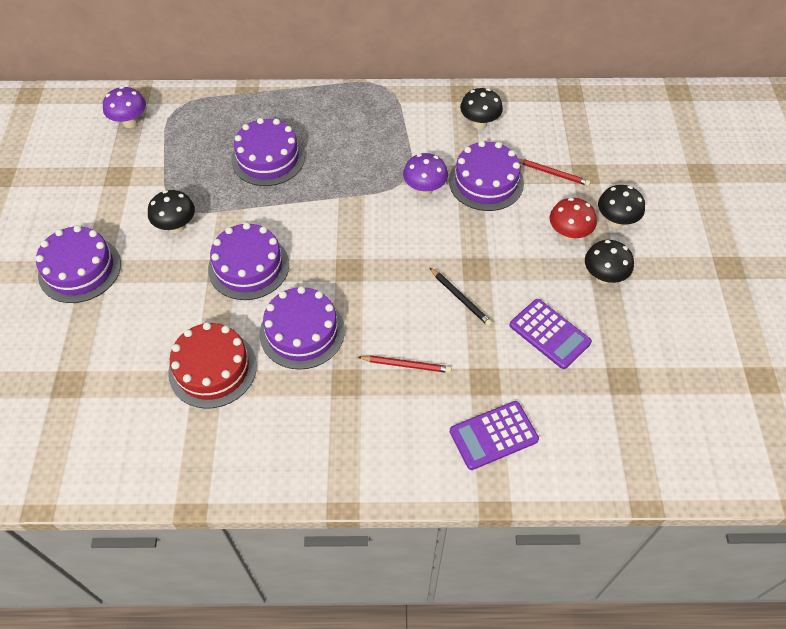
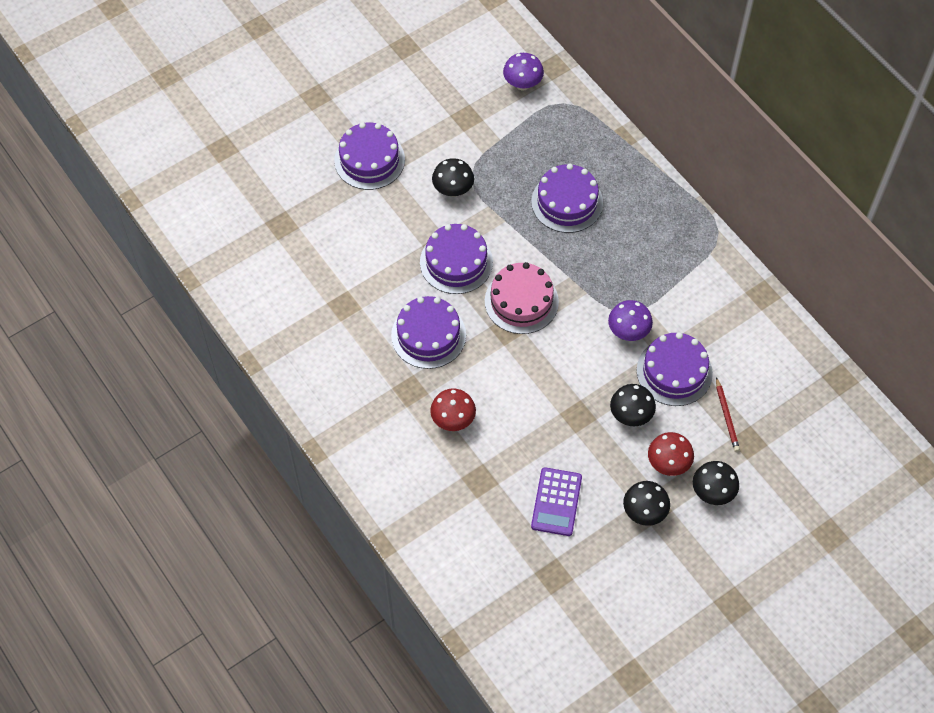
camera: 55 degrees right, 5 degrees up
(212, 368) = (357, 300): red cake -> none
(331, 243) = (521, 301): none -> pink cake
(406, 365) = (453, 420): red pencil -> red mushroom
(460, 298) = (540, 421): black pencil -> none
(479, 123) = (737, 328): black mushroom -> black mushroom (630, 415)
(493, 435) = (439, 511): purple calculator -> none

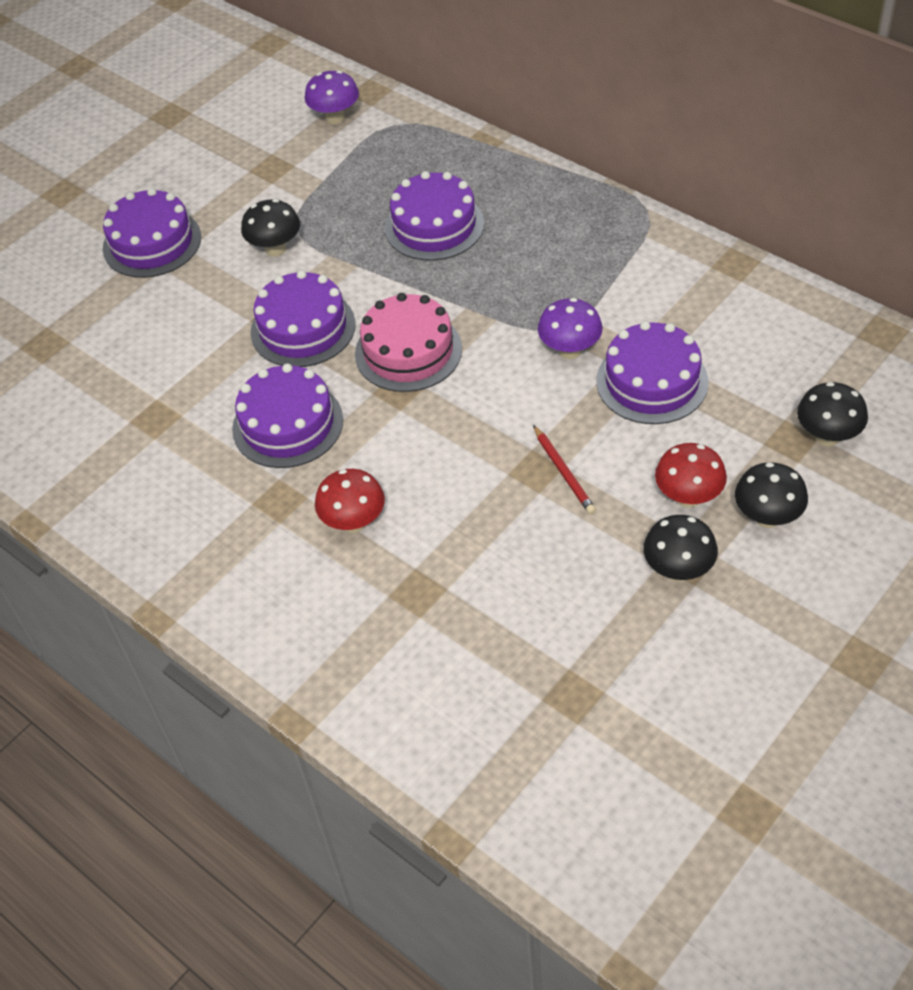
camera: 10 degrees left, 10 degrees down
(556, 502) = (542, 591): purple calculator -> none
(630, 415) = (611, 450): black mushroom -> black mushroom (827, 436)
(726, 416) = (747, 416): red pencil -> red pencil (563, 472)

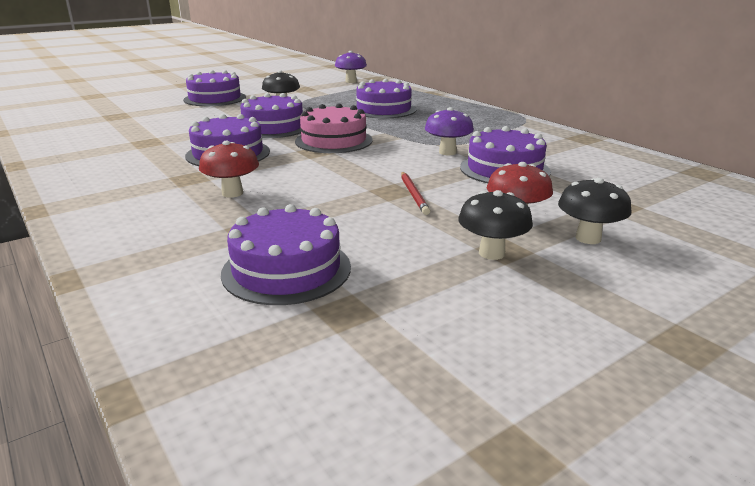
camera: 10 degrees right, 25 degrees down
(491, 650) = (286, 269): none -> purple cake
(827, 436) = (651, 208): black mushroom -> none

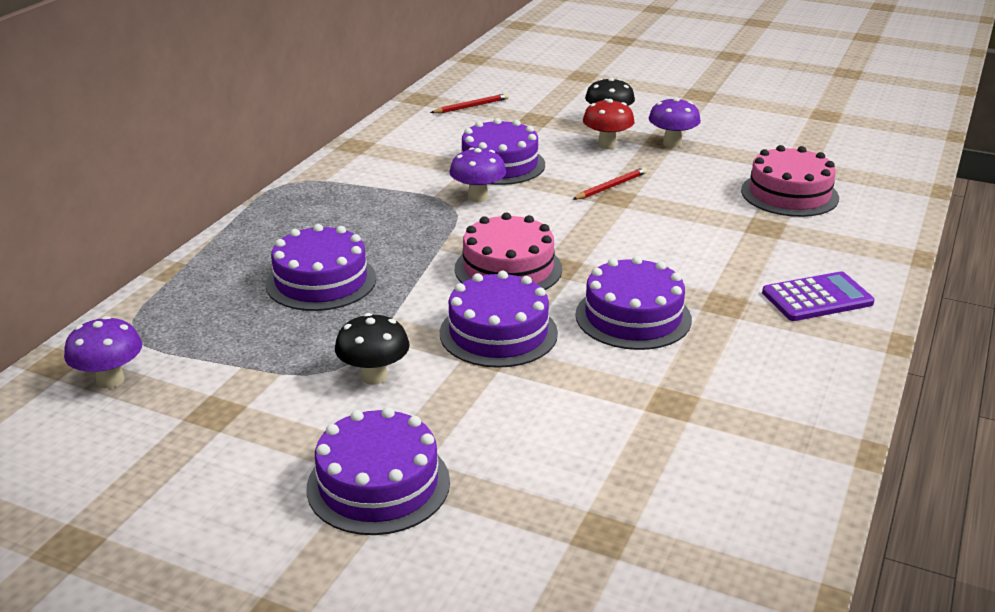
camera: 120 degrees left, 5 degrees up
(131, 207) = (817, 298): none -> purple calculator
(232, 193) = (721, 263): red mushroom -> none
(286, 269) = (789, 194): purple cake -> pink cake
(491, 253) = (672, 143): black mushroom -> purple mushroom
(669, 187) = (471, 106): none -> red pencil

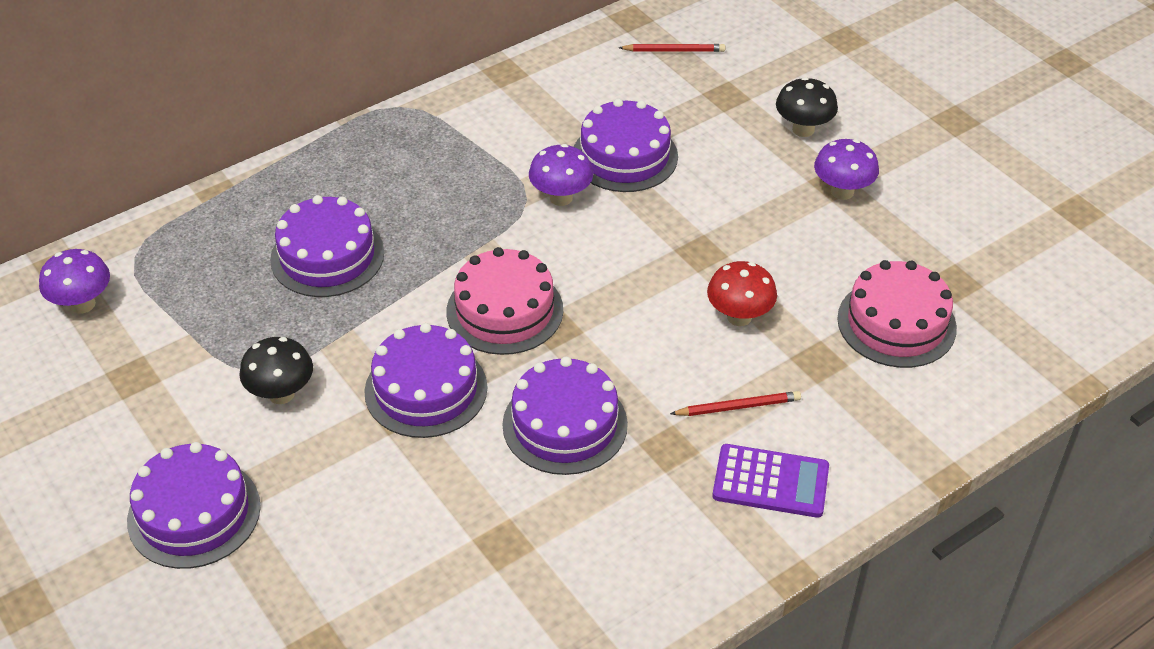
camera: 30 degrees right, 15 degrees up
(607, 145) = (766, 167): red mushroom -> red mushroom (739, 317)
(611, 187) = (710, 235): red pencil -> red pencil (738, 407)

